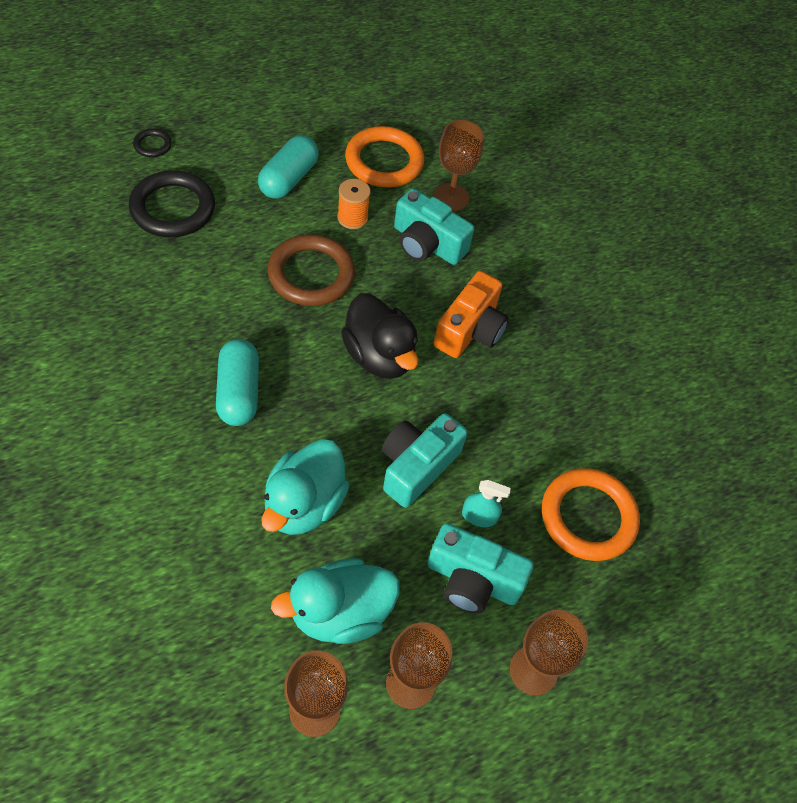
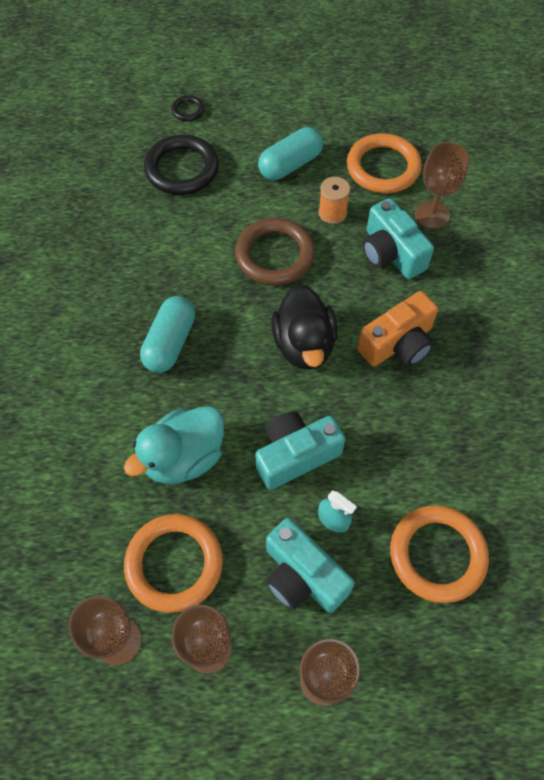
camera: 30 degrees right, 5 degrees up
(340, 613) = (174, 564): turquoise duck -> orange ring

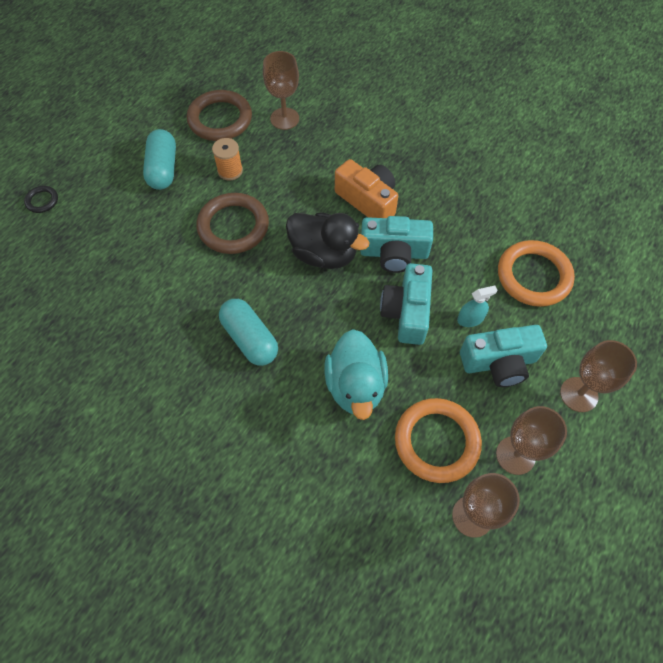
camera: 55 degrees left, 0 degrees up
(182, 169) = (95, 238): black ring -> none
(383, 167) = (220, 119): orange ring -> brown ring
(391, 253) = (294, 159): turquoise camera -> turquoise camera (394, 253)
(398, 344) = (368, 200): orange camera -> orange camera turned 45 degrees counterclockwise

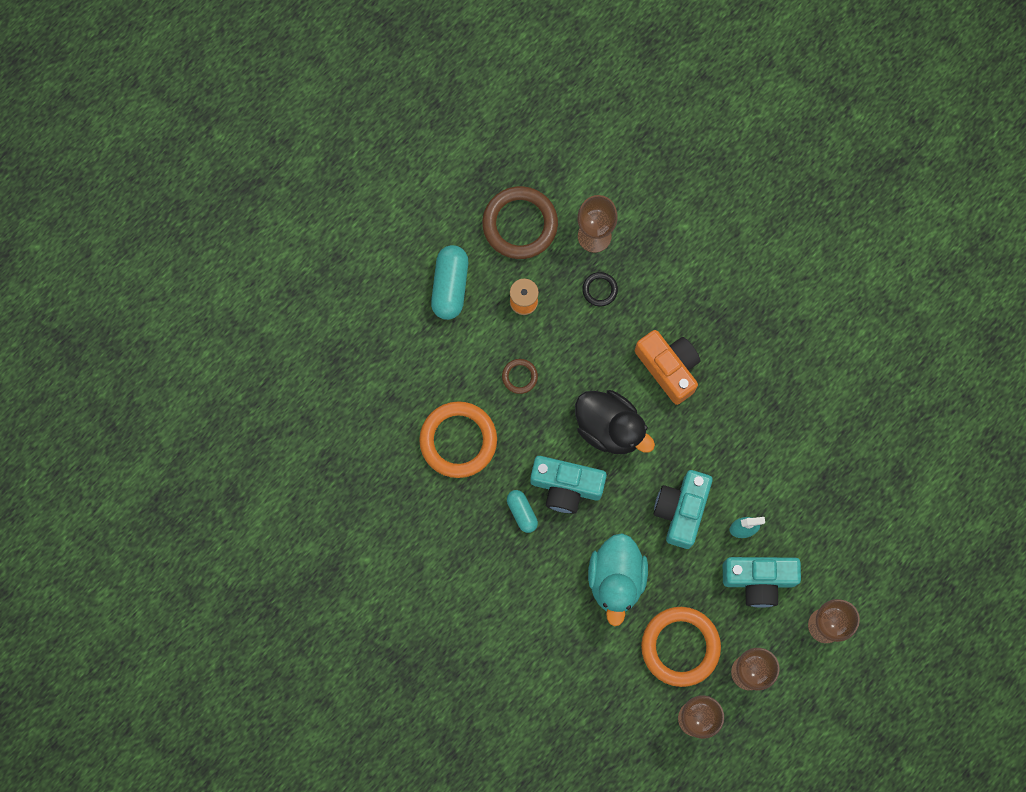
camera: 10 degrees right, 15 degrees up
(42, 201) = (317, 308): black ring -> black ring (599, 290)
(233, 226) = (519, 376): brown ring -> brown ring, size x0.47
(250, 339) = (522, 512): turquoise capsule -> turquoise capsule, size x0.59
(394, 253) = (683, 439): turquoise camera -> turquoise camera (566, 486)
(533, 276) = (821, 491): orange ring -> orange ring (458, 440)

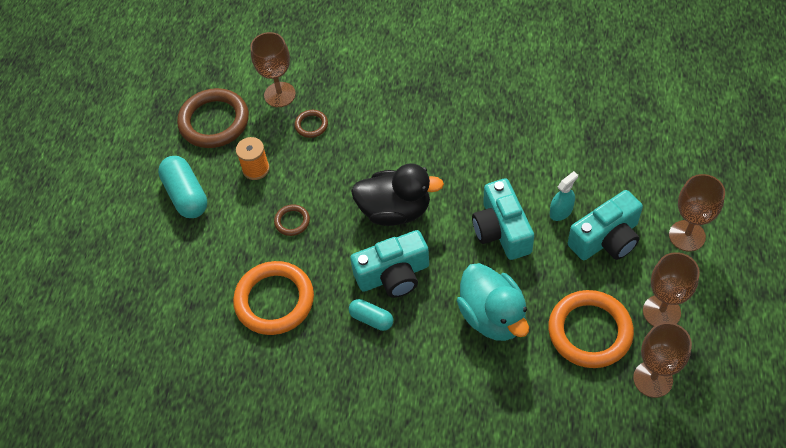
camera: 30 degrees left, 20 degrees down
(599, 290) = (311, 125): black ring -> brown ring
(669, 368) = (408, 142): orange camera -> none

